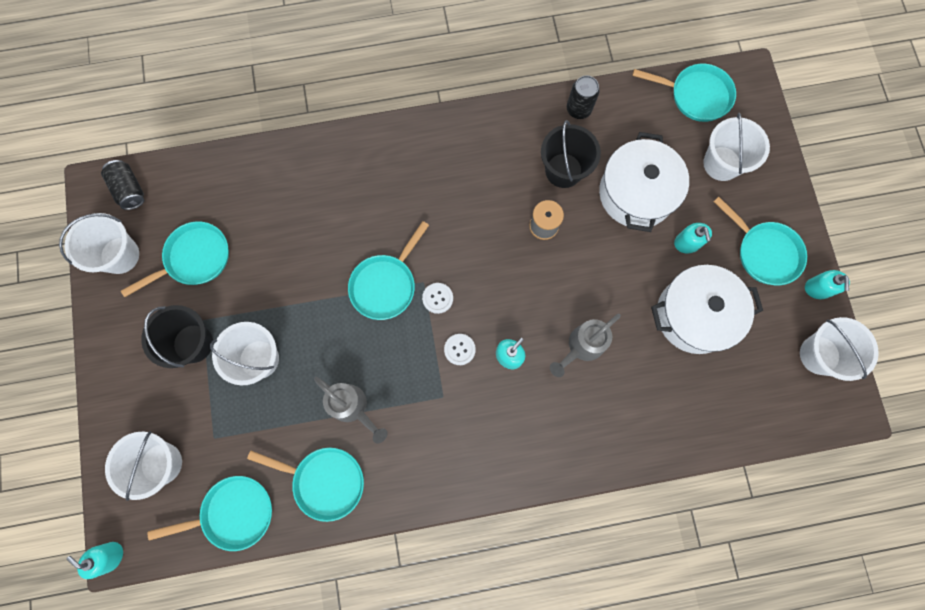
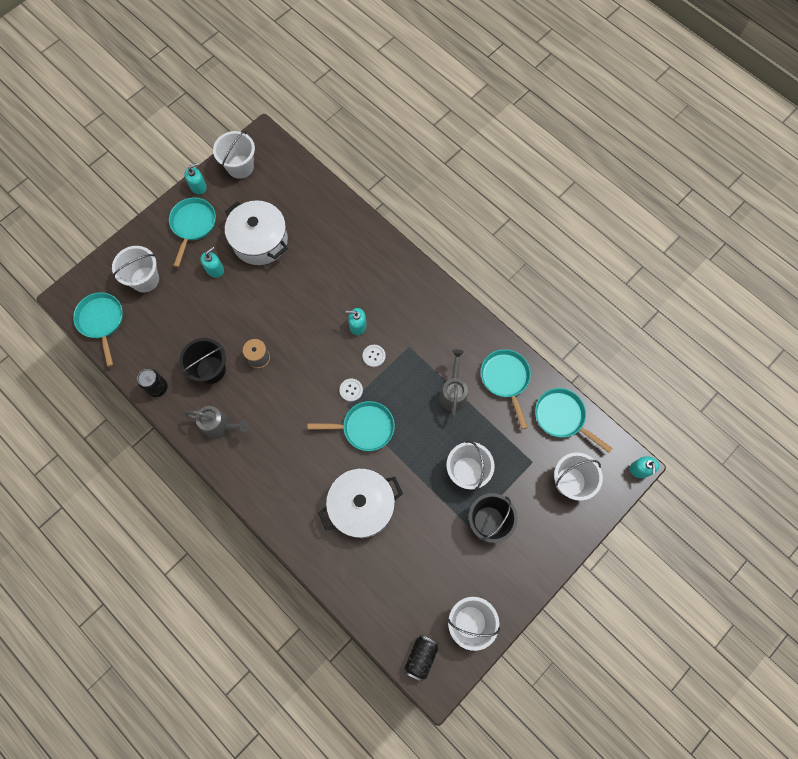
camera: 125 degrees left, 5 degrees down
(194, 259) = (435, 567): turquoise pan -> none
(581, 347) = (323, 289): grey watering can -> grey watering can (220, 426)
(636, 193) = (199, 317): white pot -> white pot (362, 506)

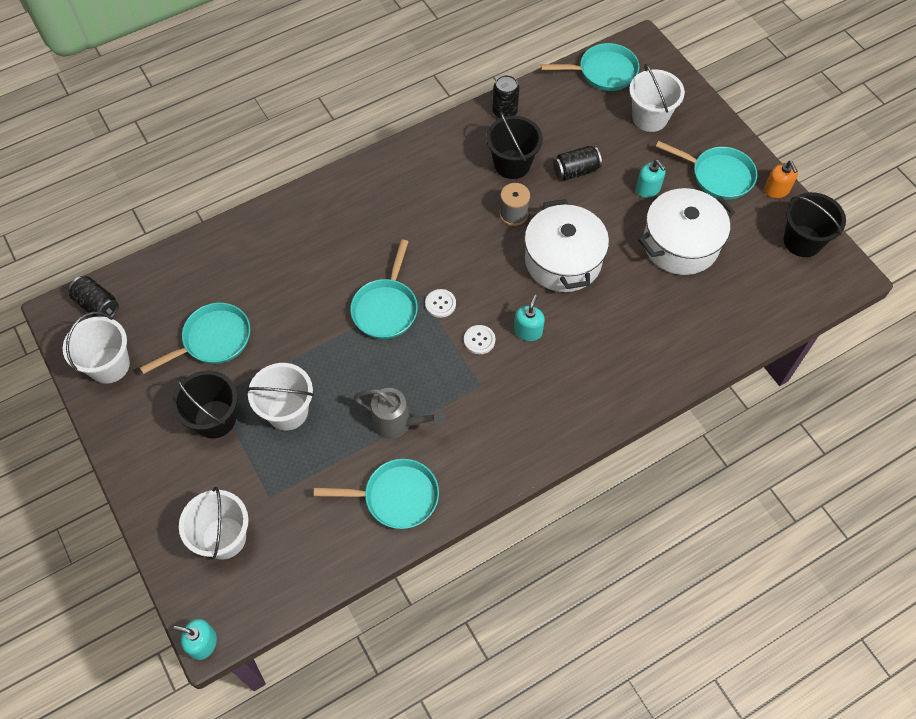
camera: 105 degrees right, 10 degrees down
(198, 186) = (776, 190): turquoise soap dispenser -> orange soap dispenser
(208, 322) = (575, 171): none -> black can
(220, 426) = (438, 163): grey watering can -> none
(240, 167) = (802, 241): white bucket -> black bucket
(362, 506) = (290, 284): white pot -> white pot (563, 260)
(562, 417) = (316, 557): turquoise pan -> turquoise pan (213, 340)

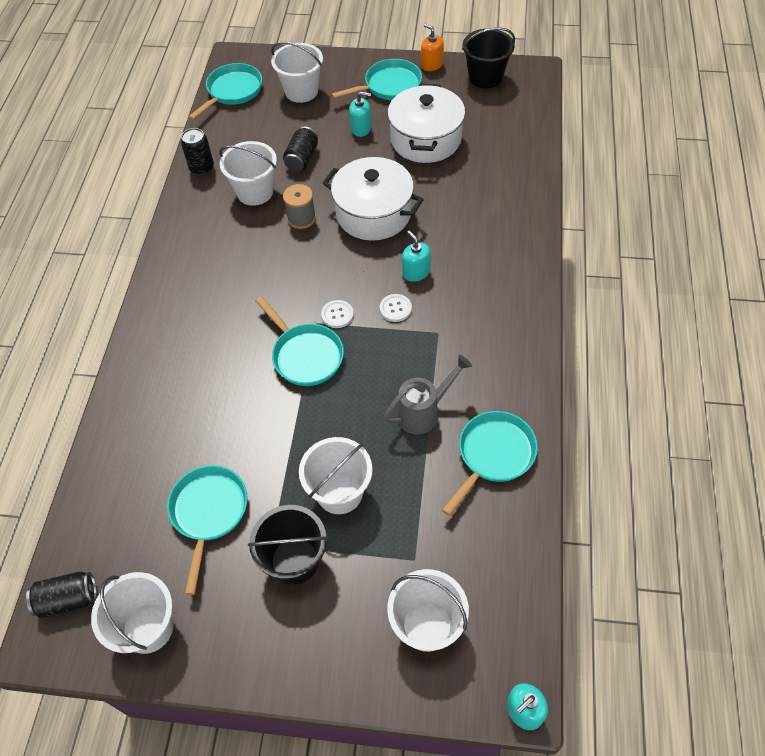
camera: 50 degrees left, 5 degrees down
(512, 164) = (255, 192): black bucket -> white bucket
(776, 190) = (431, 65): orange soap dispenser -> orange soap dispenser turned 150 degrees counterclockwise

